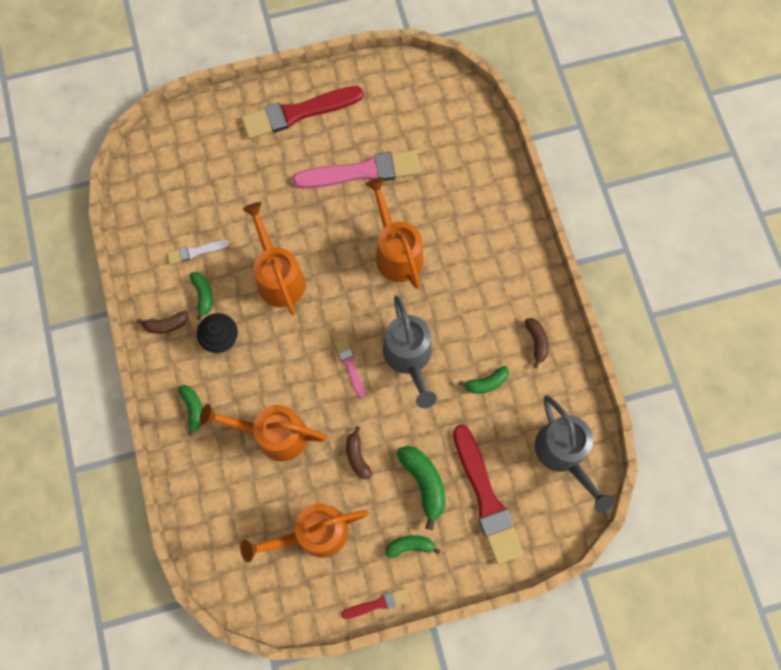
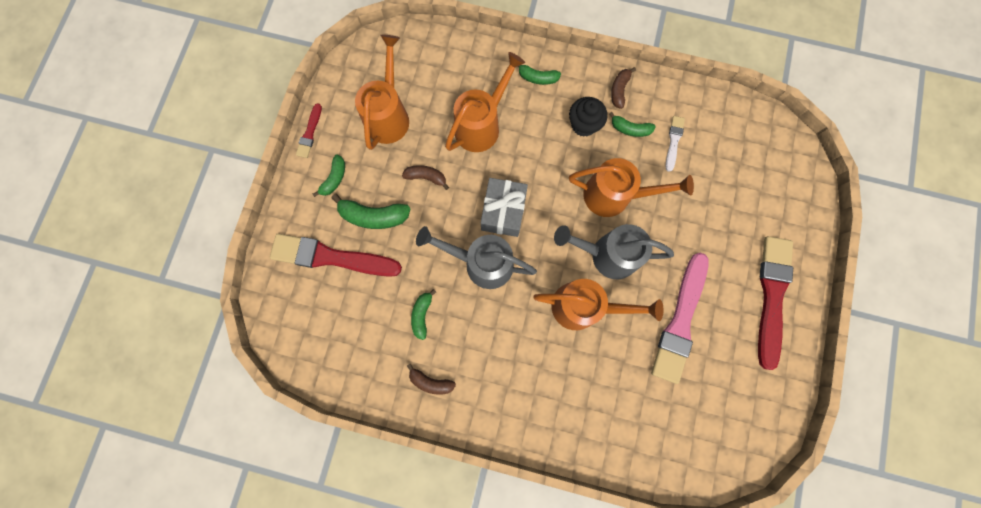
camera: 120 degrees right, 5 degrees up
(350, 365) = (503, 212): pink brush -> grey gift
(563, 455) = (323, 342): grey watering can -> grey watering can (607, 255)

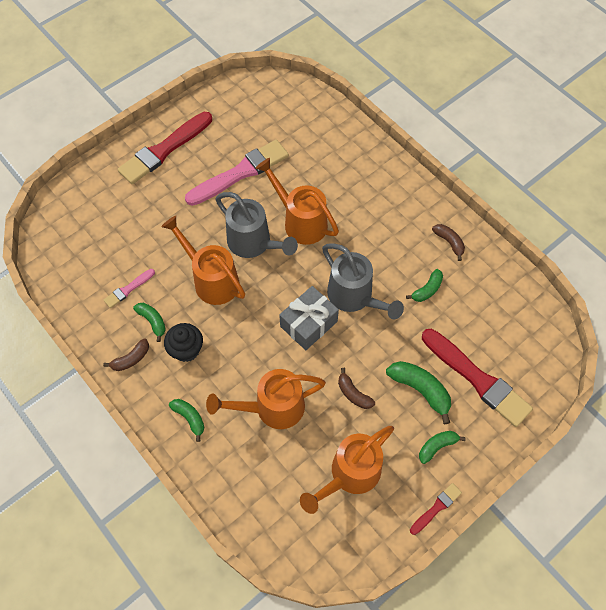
camera: 145 degrees left, 15 degrees down
(673, 141) = (128, 289): white brush -> pink brush

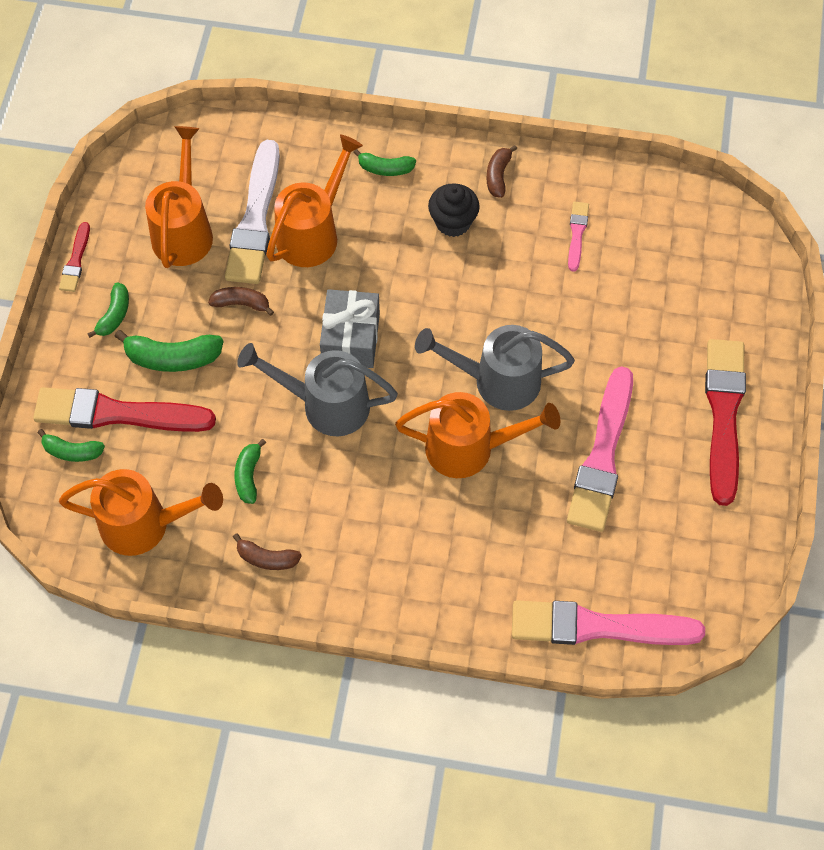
camera: 140 degrees right, 0 degrees up
(152, 321) = (516, 223): green banana -> green banana (72, 451)
(211, 279) = (501, 307): orange watering can -> orange watering can (145, 524)
(299, 446) = (255, 219): none -> white brush
(318, 110) = (598, 627): none -> pink brush

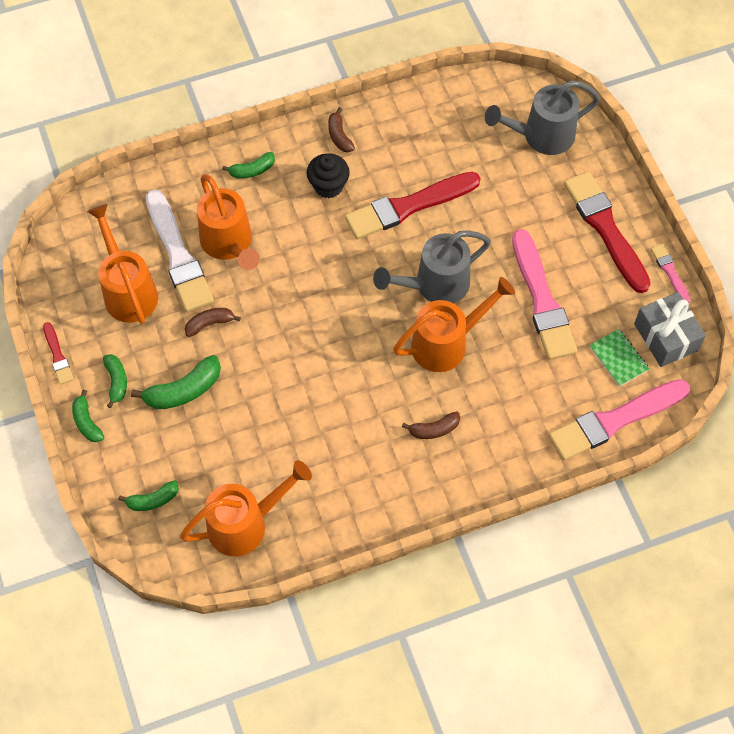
camera: 30 degrees left, 0 degrees up
(117, 413) = (169, 454): red brush -> red brush (408, 206)
(248, 476) = (299, 447): green banana -> green banana (87, 422)
(267, 558) = (353, 499): brown banana -> brown banana (434, 429)
(313, 233) = (229, 244): orange watering can -> orange watering can turned 150 degrees clockwise
(325, 405) = (322, 366): grey watering can -> grey watering can (541, 136)
(351, 338) = (309, 308): grey gift -> grey gift (666, 337)
(577, 234) = (423, 151): pink brush -> pink brush (670, 272)
(646, 562) = (618, 358): none -> green notebook

